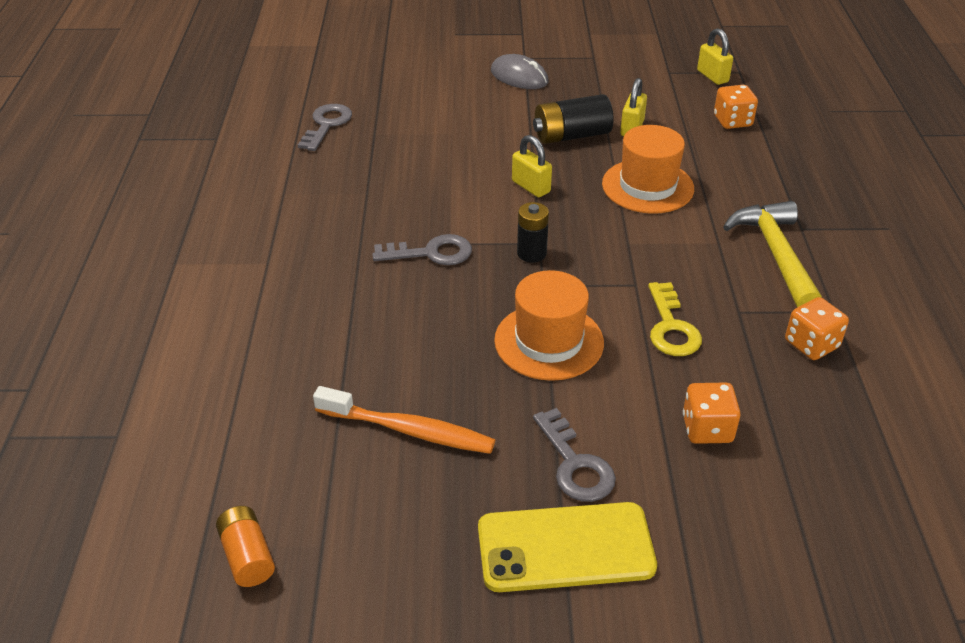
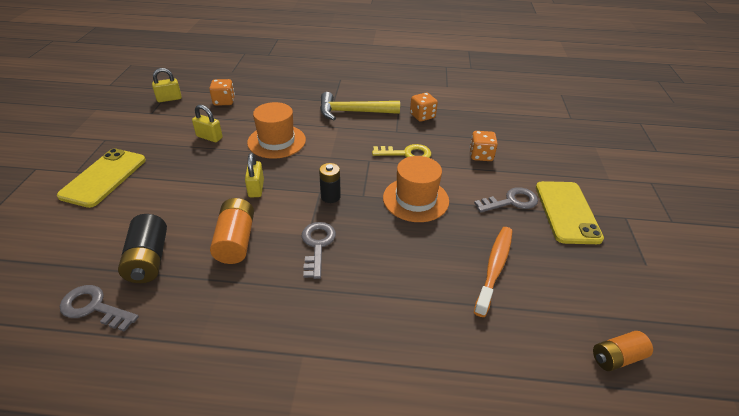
camera: 85 degrees left, 0 degrees up
(429, 189) = (236, 241): none -> orange battery
(519, 77) = (104, 177): grey mouse -> yellow phone
(531, 187) = (256, 188): yellow padlock -> yellow padlock turned 60 degrees counterclockwise
(571, 135) = (203, 163): black battery -> black battery (149, 260)

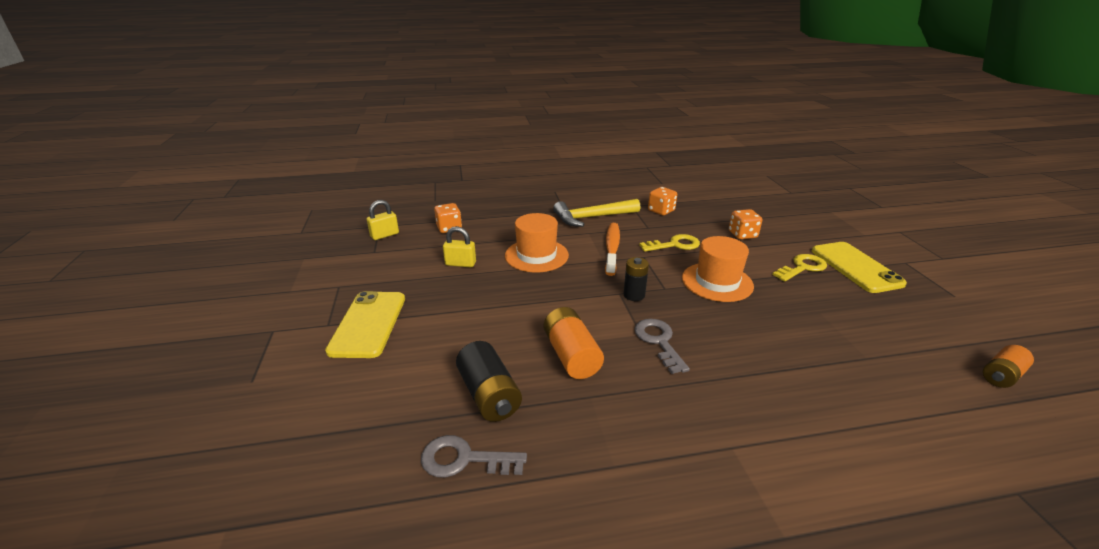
camera: 15 degrees left, 10 degrees down
(256, 188) = (551, 302): yellow padlock -> none
(494, 268) = (838, 325): orange toothbrush -> orange toothbrush (612, 248)
(511, 201) = (802, 268): grey key -> yellow key

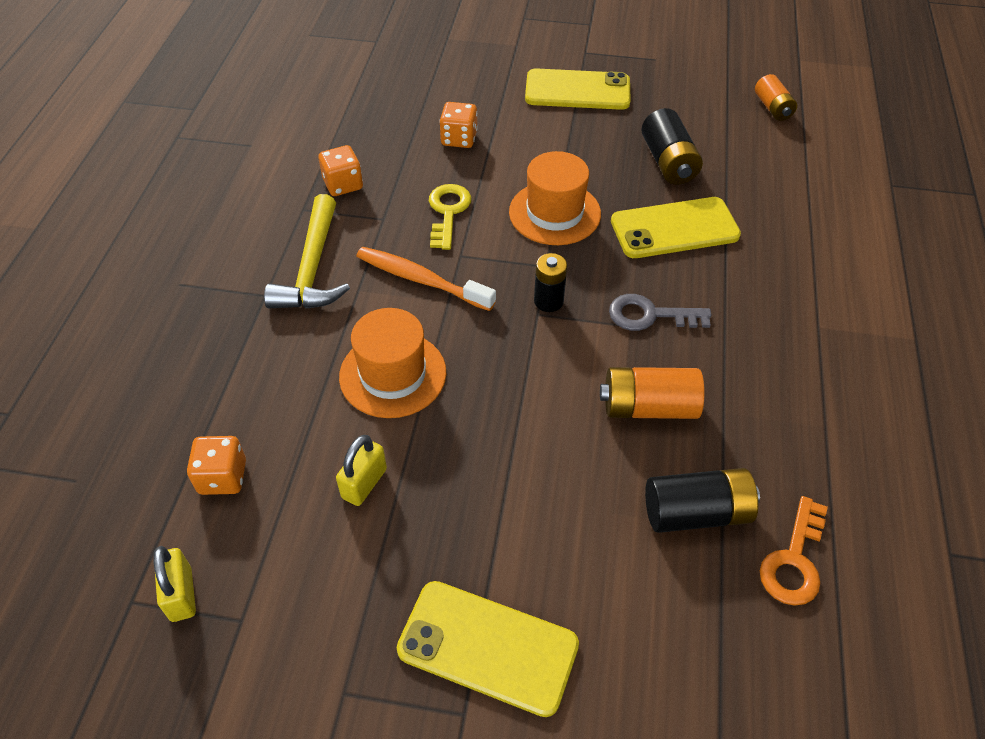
camera: 70 degrees left, 20 degrees up
(464, 459) = (794, 560): grey key -> orange key
(762, 339) = (674, 229): none -> yellow phone
(802, 268) = (559, 129): yellow key -> none
(835, 323) = (668, 162): none -> black battery

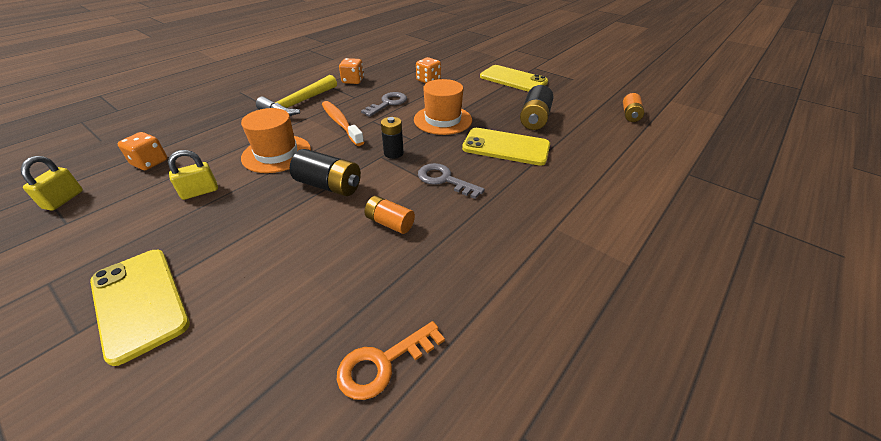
camera: 30 degrees right, 10 degrees down
(448, 212) = (388, 103): yellow key -> grey key
(648, 407) = (390, 223): orange battery -> orange battery, size x0.66
(696, 512) = (351, 294): black battery -> black battery (329, 185)

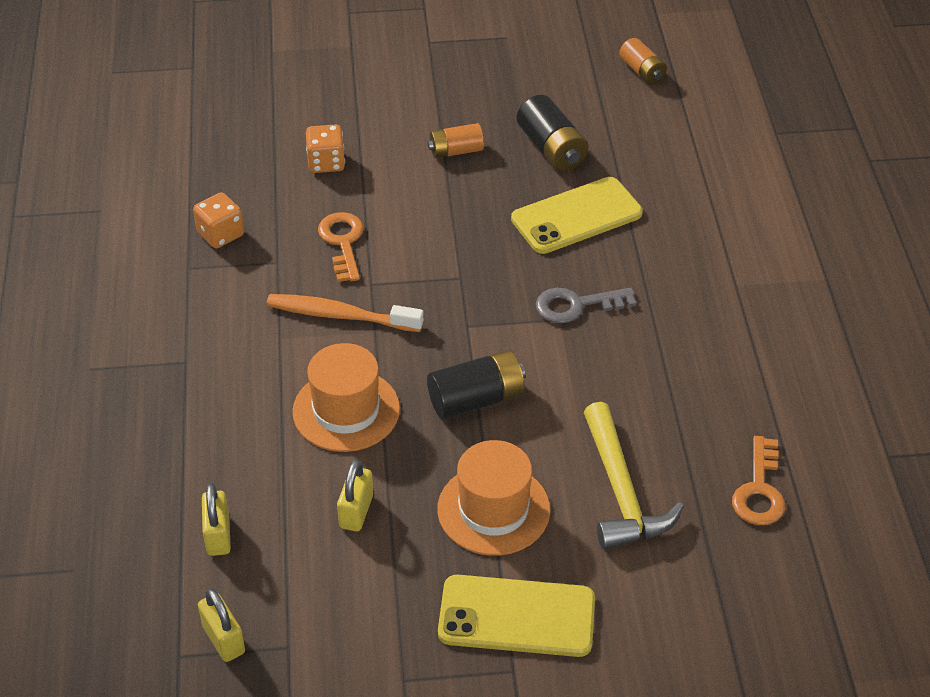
camera: 45 degrees left, 5 degrees up
(150, 162) = (218, 535): orange dice -> yellow padlock
(299, 104) = (224, 326): yellow hammer -> yellow hammer (621, 491)
(388, 103) = (343, 242): grey key -> orange key
(390, 223) = (598, 390): orange battery -> orange battery (456, 151)
(393, 153) = (474, 311): black battery -> none
(442, 120) = (452, 223): orange hat -> orange hat (493, 509)
(513, 79) = (434, 87): yellow phone -> none

